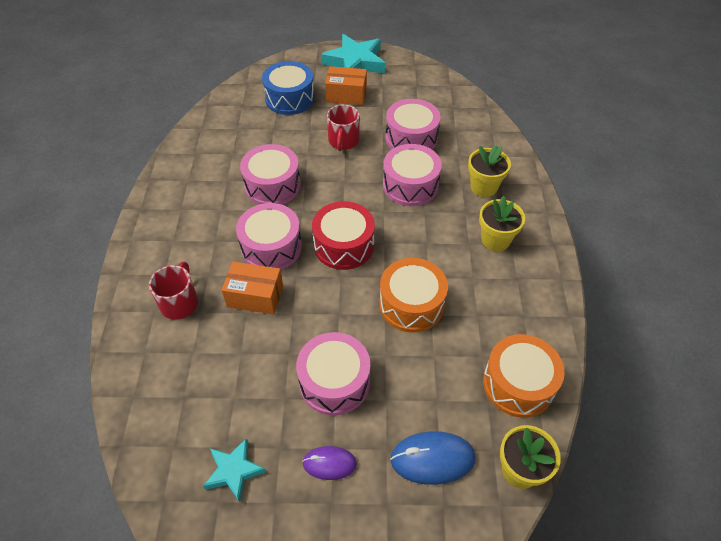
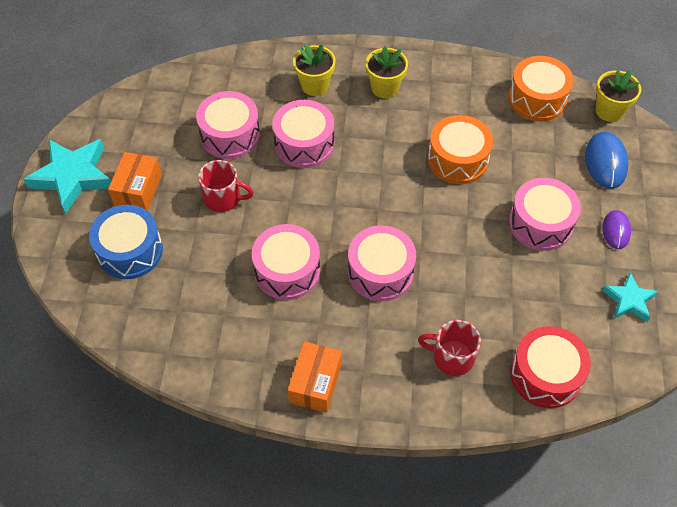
camera: 85 degrees left, 5 degrees up
(255, 296) = (445, 286): orange box -> orange box (315, 383)
(344, 245) = (383, 207): red drum -> red drum (545, 375)

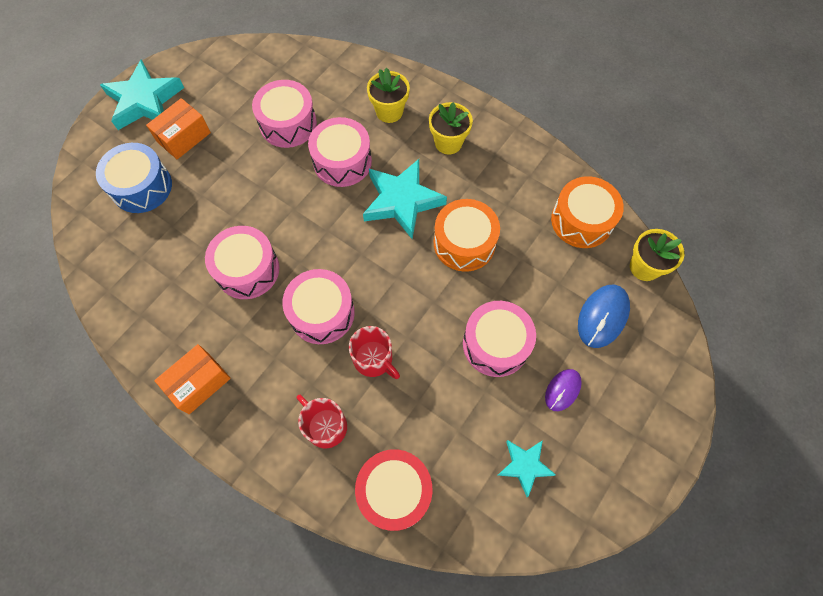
camera: 30 degrees right, 10 degrees up
(223, 198) = (243, 178): red mug -> red mug (374, 359)
(381, 151) = (402, 201): none -> turquoise star

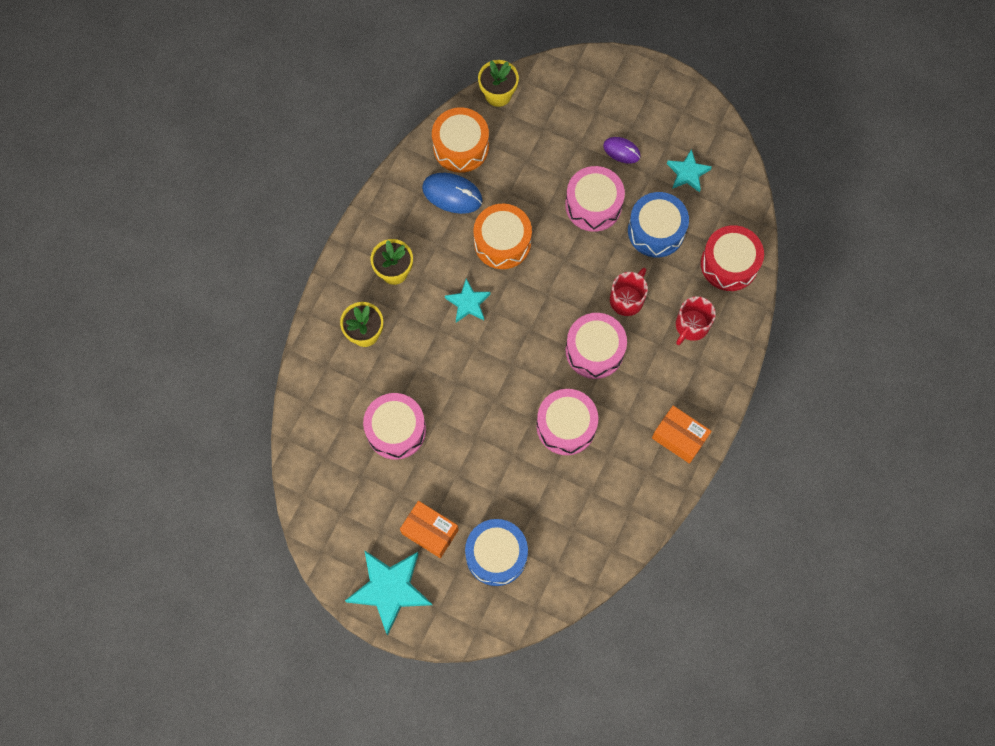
camera: 100 degrees left, 5 degrees up
(342, 161) = (433, 367): pink drum -> none
(402, 201) = (468, 303): turquoise star -> turquoise star, size x0.57
(453, 410) = (656, 231): none -> blue drum
(602, 317) = (551, 125): blue mouse -> blue mouse (452, 194)

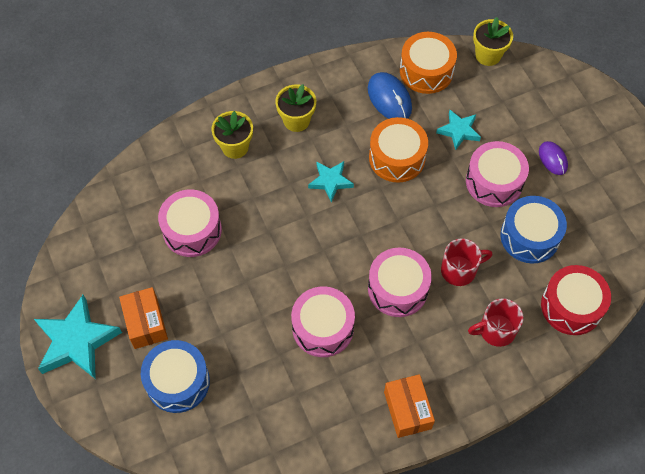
camera: 40 degrees right, 10 degrees down
(687, 173) = (595, 213): turquoise star -> turquoise star (459, 131)

